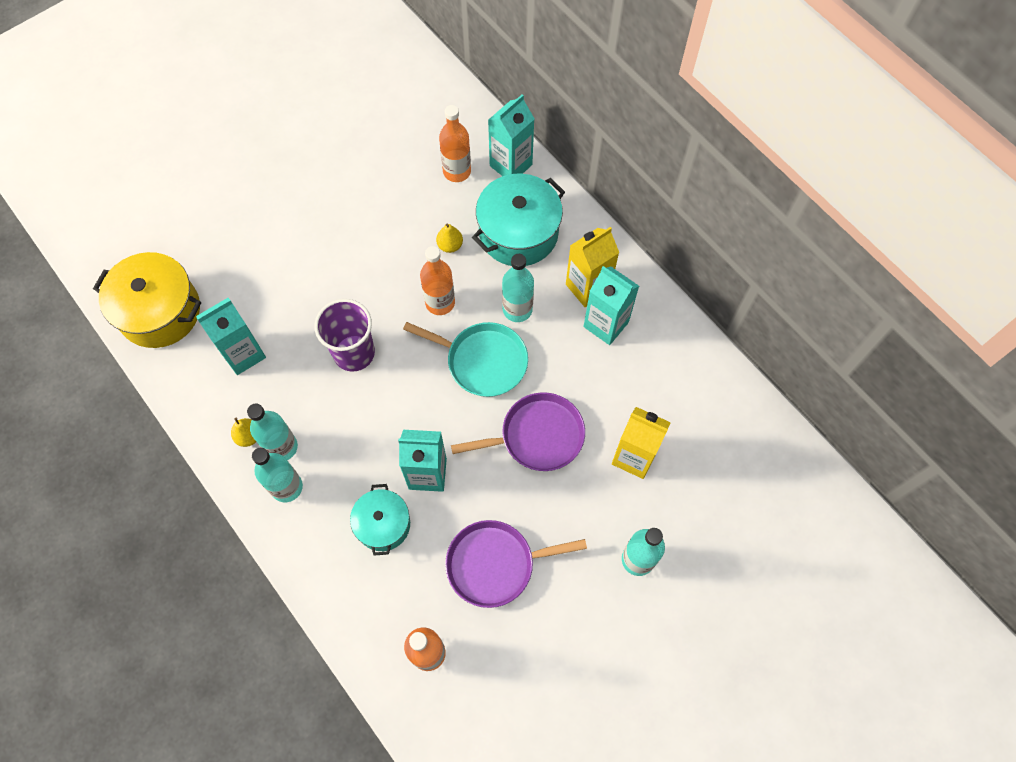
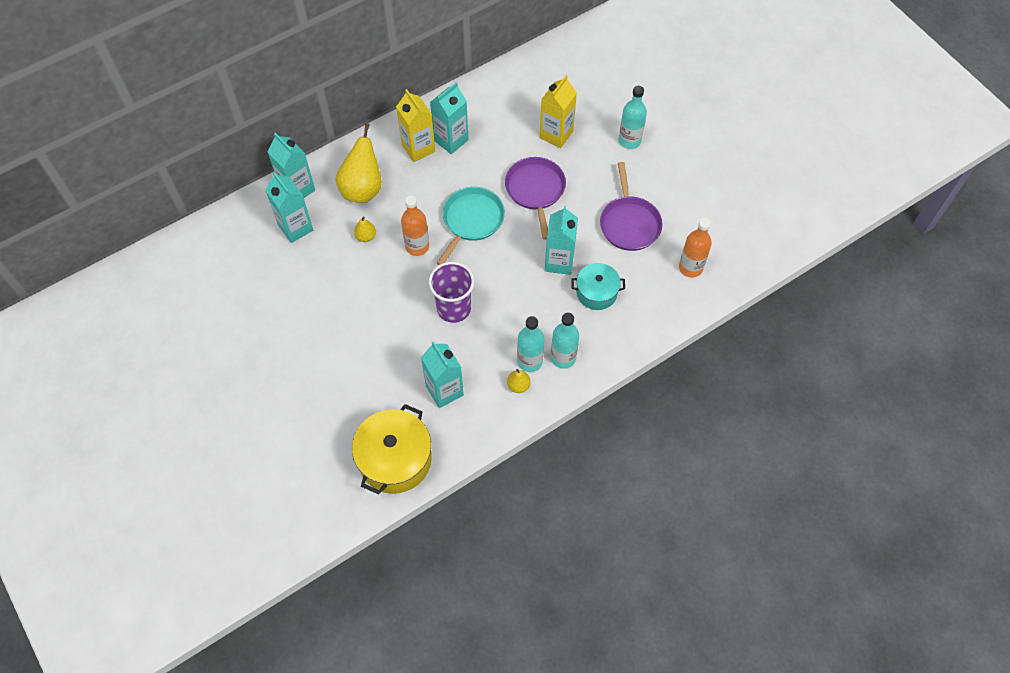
camera: 85 degrees left, 5 degrees down
(457, 171) = (295, 228): orange bottle -> turquoise carton
(517, 309) = (430, 195): turquoise bottle -> none
(518, 233) = (362, 189): turquoise pot -> yellow pear

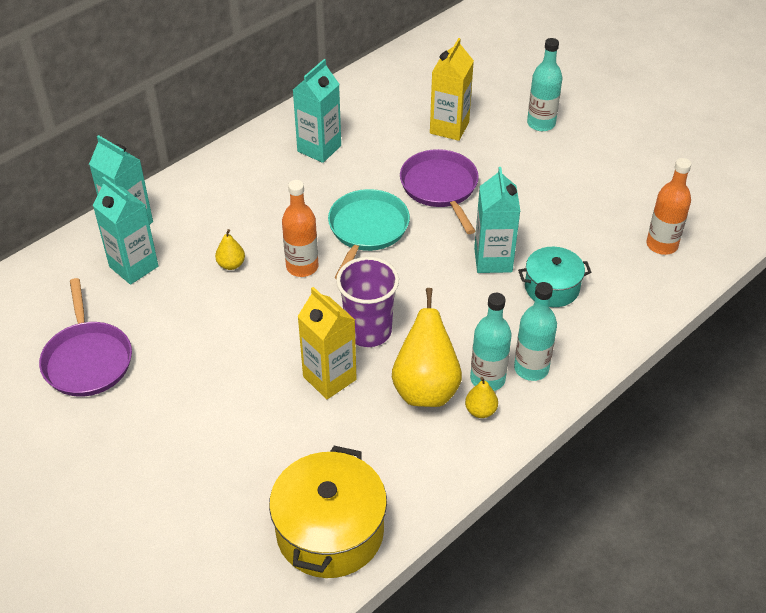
camera: 10 degrees left, 15 degrees down
(362, 189) = (216, 213): yellow pear -> yellow pear (425, 388)
(418, 148) = (279, 161): yellow carton -> yellow carton (329, 378)
(444, 390) = (380, 432): turquoise carton -> none
(629, 223) = (569, 208): purple pan -> purple pan (87, 360)

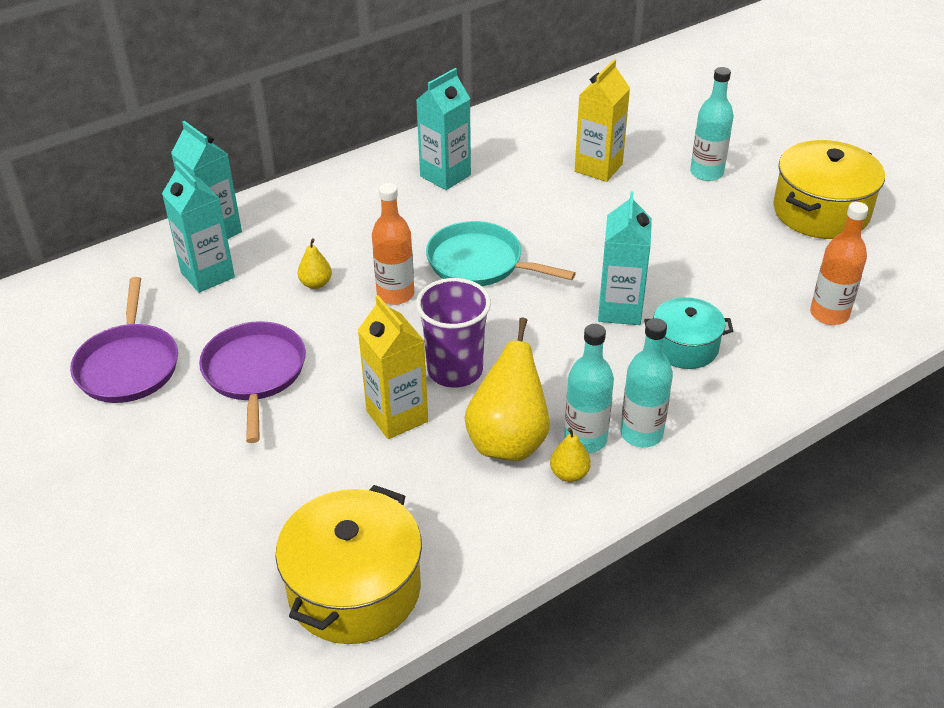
camera: 10 degrees right, 5 degrees down
(367, 229) = (479, 263): turquoise pan -> turquoise pan turned 90 degrees counterclockwise
(440, 187) = (574, 227): purple pan -> purple pan (254, 373)
(641, 151) = (821, 211): none -> yellow pot

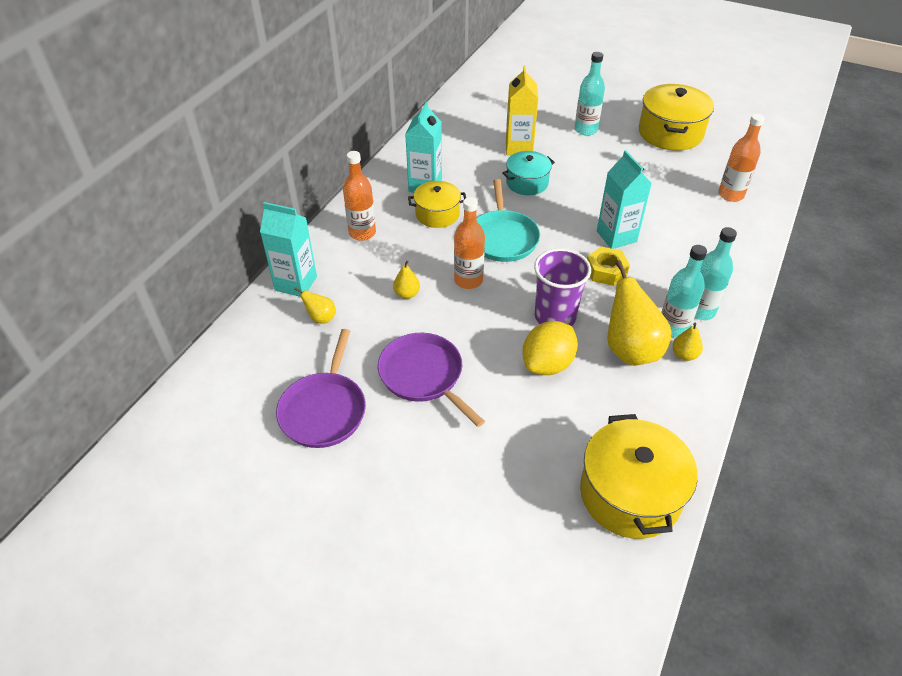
camera: 30 degrees left, 5 degrees up
(128, 365) = (324, 410): purple pan -> purple pan turned 45 degrees clockwise
(207, 275) = (321, 318): turquoise carton -> yellow pear
(329, 203) = (362, 233): none -> orange bottle
(397, 416) = (547, 364): yellow carton -> yellow lemon
(429, 211) = (437, 214): none -> yellow pot
(479, 263) = (503, 238): turquoise pan -> turquoise pan turned 90 degrees counterclockwise
(566, 344) = (606, 271): none -> yellow nut
(685, 347) = (674, 245): turquoise pot -> turquoise pot (527, 183)

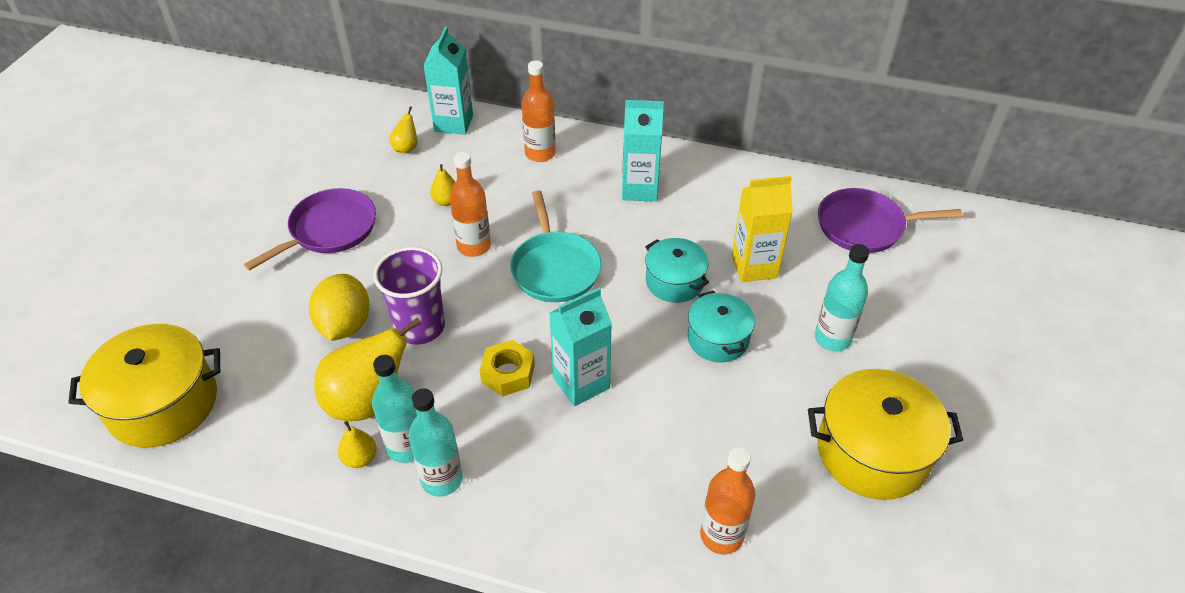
camera: 80 degrees right, 0 degrees up
(324, 410) = (289, 172): purple pan -> purple pan (864, 226)
(437, 214) = (587, 206): yellow pot -> none
(503, 238) = (555, 268): turquoise pan -> turquoise pan turned 90 degrees counterclockwise
(547, 364) = (345, 325): yellow lemon -> yellow lemon turned 60 degrees clockwise
(582, 173) = (718, 339): none -> turquoise pot

